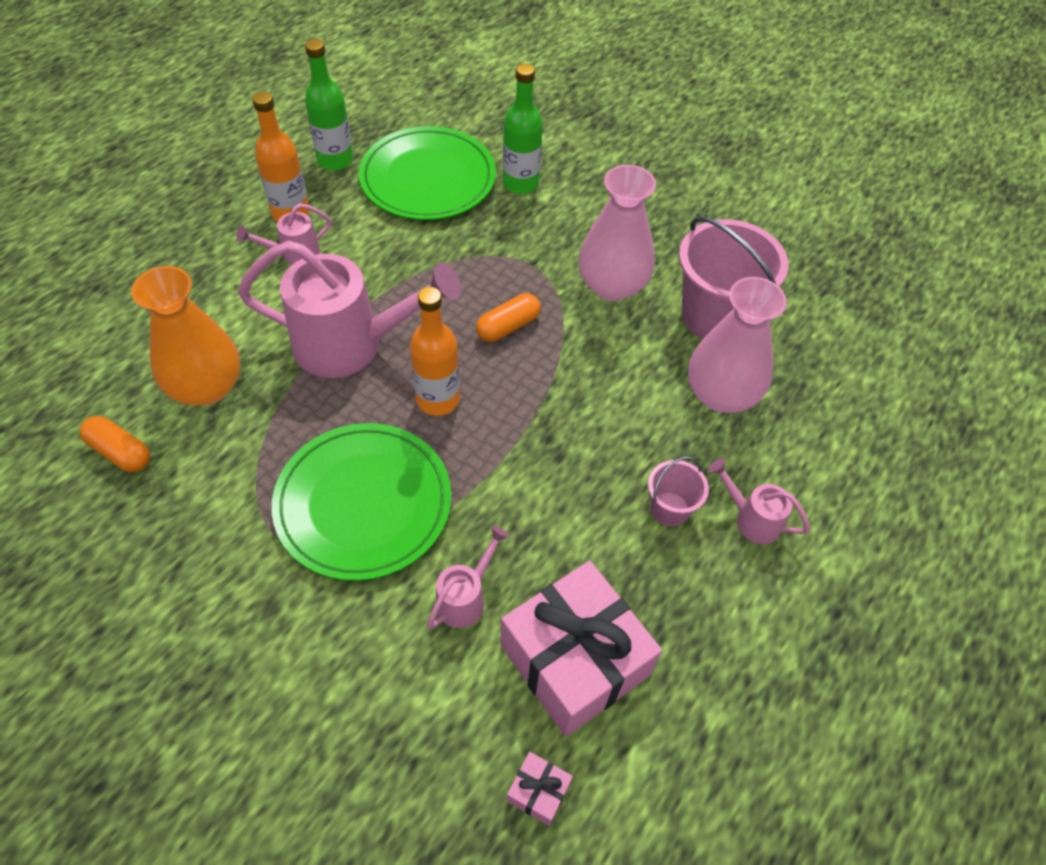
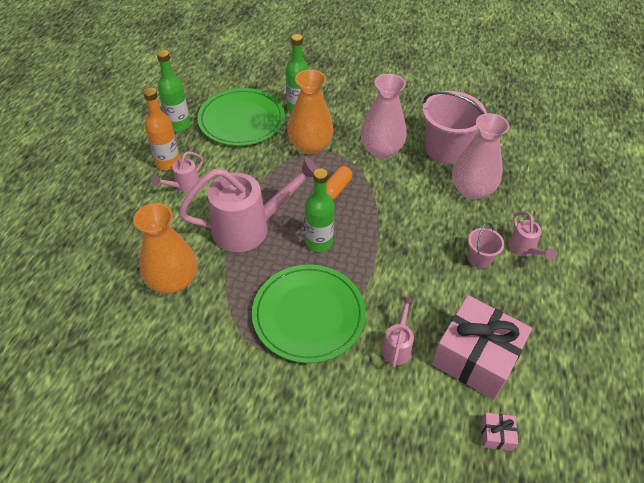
camera: 20 degrees left, 5 degrees down
(120, 452) = (139, 337): orange capsule -> none
(438, 399) = (319, 242): orange bottle -> green bottle
(507, 247) = (310, 145): none -> orange vase
(751, 519) = (524, 249): pink watering can -> pink watering can turned 120 degrees counterclockwise

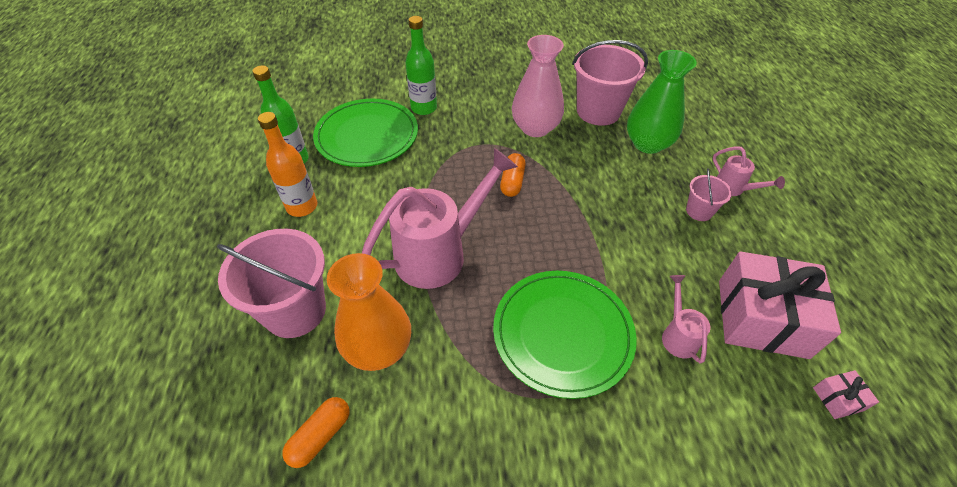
camera: 20 degrees left, 0 degrees up
(109, 323) = (320, 436): none -> orange capsule
(130, 237) = (295, 311): none -> pink bucket
(184, 186) = (335, 228): pink watering can -> none
(310, 145) = (458, 143): orange vase -> none
(319, 242) = (526, 245): green bottle -> none
(471, 189) = (648, 144): pink vase -> green vase

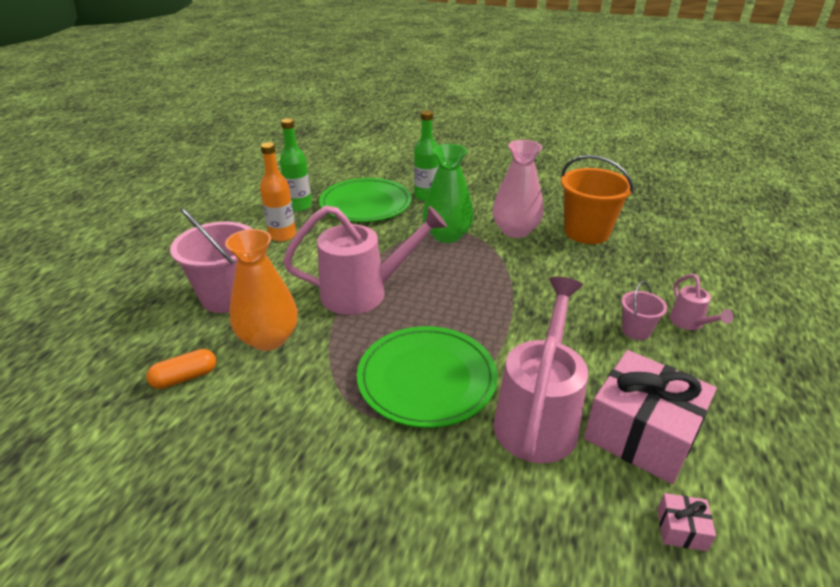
camera: 25 degrees right, 15 degrees down
(512, 182) = (464, 262): orange capsule -> none
(598, 111) = (586, 232): pink bucket -> orange bucket
(648, 144) = (620, 267): green vase -> green vase (447, 235)
(678, 335) = (538, 416): pink watering can -> pink watering can, size x2.14

